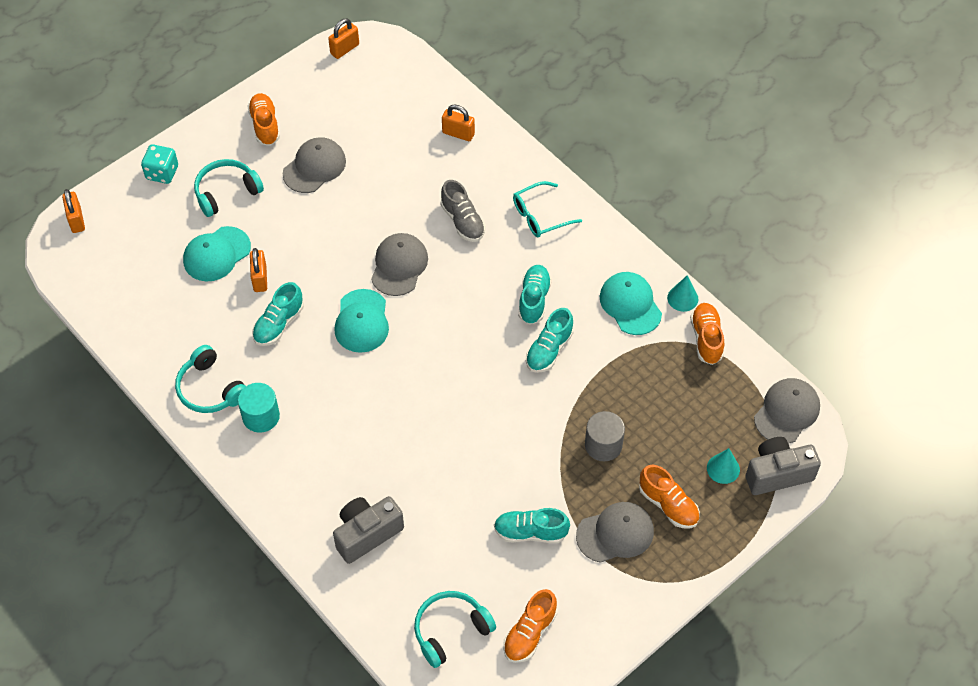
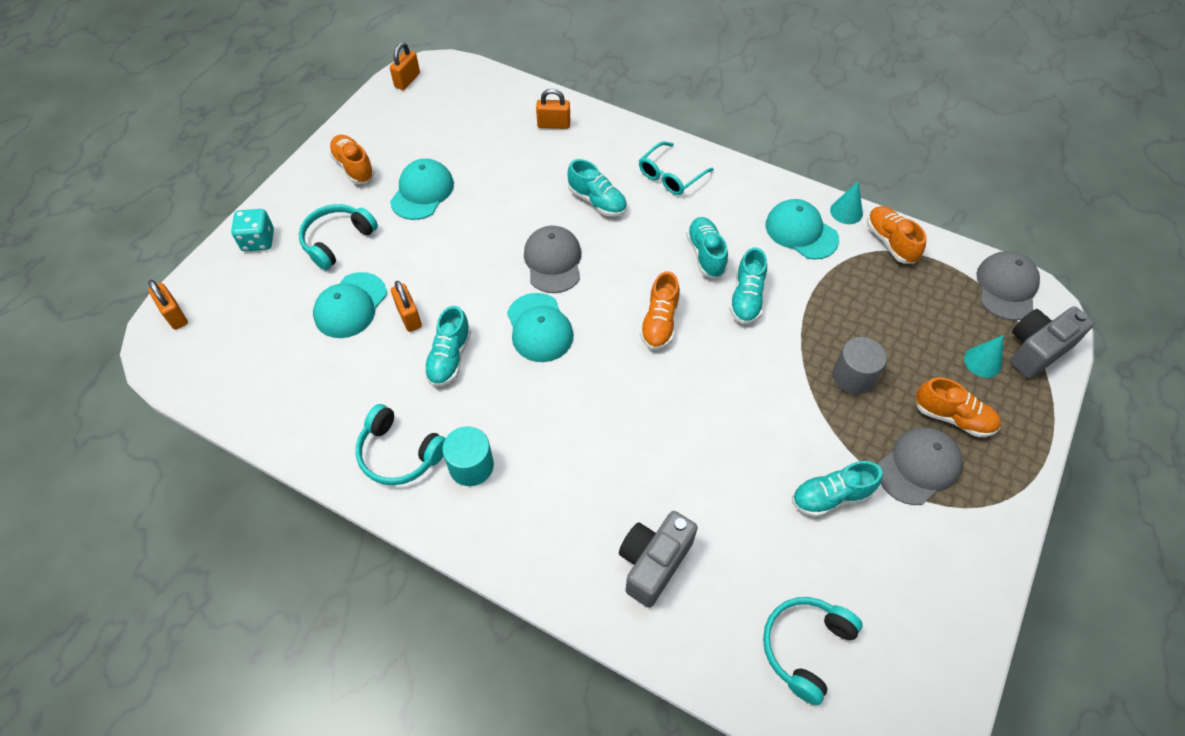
camera: 20 degrees left, 0 degrees up
(314, 167) = (422, 192): grey cap -> turquoise cap
(462, 221) = (597, 201): grey shoe -> turquoise shoe
(529, 633) = (894, 616): orange shoe -> orange shoe (659, 323)

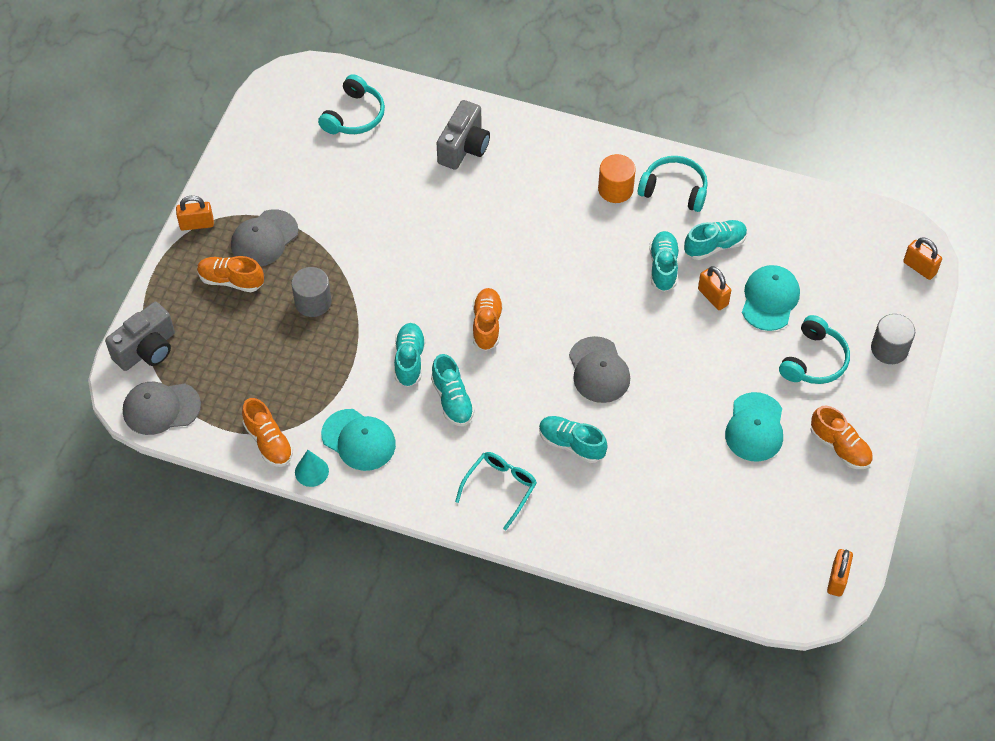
camera: 170 degrees right, 0 degrees up
(258, 241) = (889, 349): turquoise dice -> grey cylinder
(471, 466) = (615, 189): turquoise cylinder -> orange cylinder
(539, 328) = (593, 304): turquoise cap -> none
(554, 124) = (643, 539): orange padlock -> orange padlock (197, 224)
(831, 496) = (334, 208): turquoise shoe -> turquoise shoe (714, 246)
(982, 362) = (197, 331): turquoise cone -> none
(1006, 287) = (161, 408): grey cap -> grey cap turned 75 degrees clockwise

